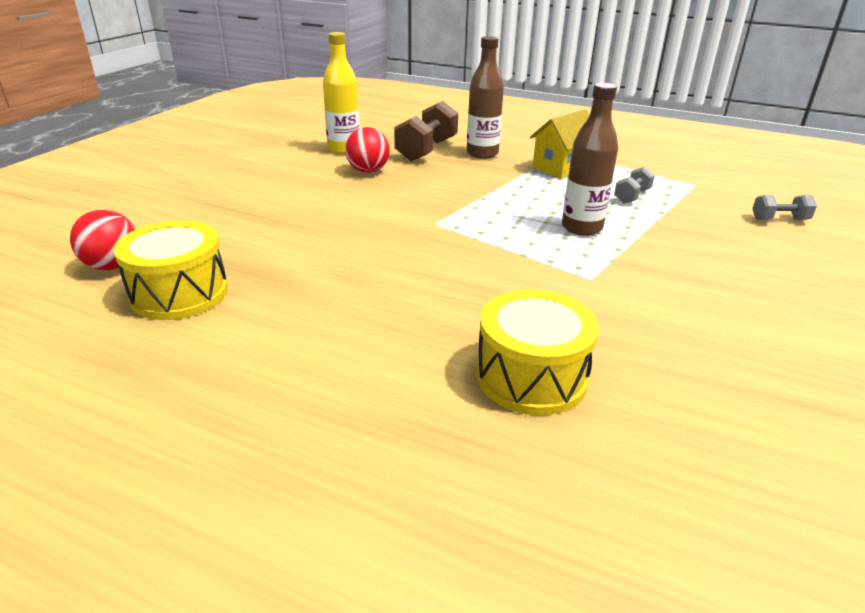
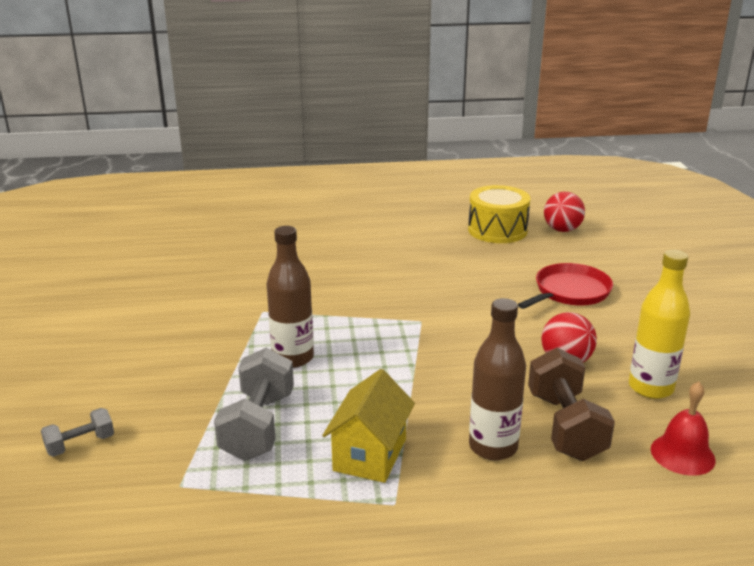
camera: 150 degrees right, 5 degrees down
(266, 206) = (569, 292): none -> red pan
(385, 130) = (682, 454): none -> red bell
(531, 376) = (270, 249): yellow drum -> none
(632, 196) = (258, 426): grey dumbbell -> grey dumbbell, size x1.87

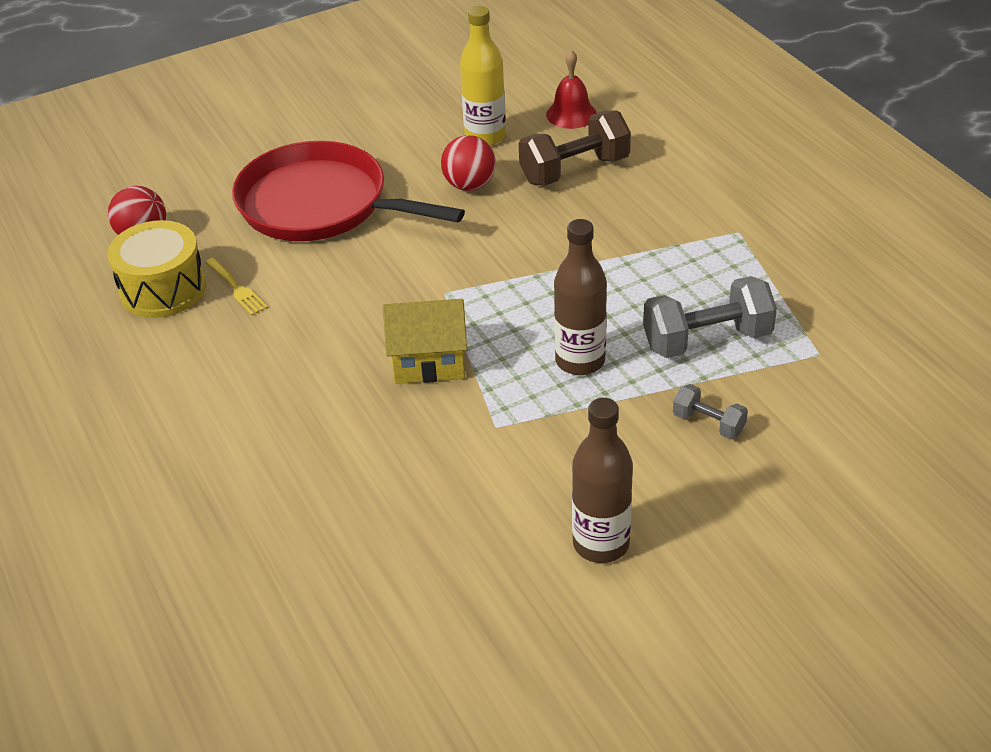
camera: 110 degrees left, 15 degrees up
(80, 444) = (828, 449): grey dumbbell -> grey dumbbell (708, 423)
(370, 455) = (692, 260): yellow house -> yellow house (429, 363)
(481, 251) = (237, 289): none -> yellow fork
(493, 447) = (631, 200): brown bottle -> brown bottle (601, 544)
(569, 292) = (320, 204): red pan -> red pan, size x1.68

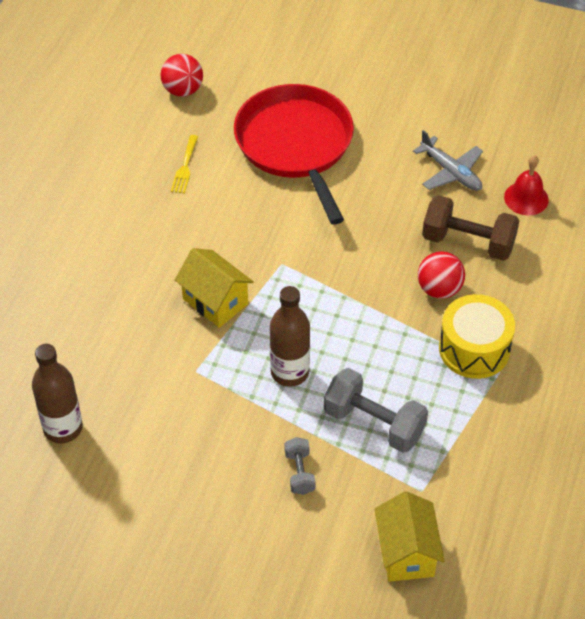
camera: 45 degrees right, 10 degrees up
(163, 289) = (151, 135): yellow drum -> yellow drum (474, 349)
(469, 185) = (393, 201): red ball -> red ball (439, 289)
(485, 136) = (451, 172): yellow bottle -> grey plane
(601, 544) = (153, 484): brown bottle -> brown bottle (63, 428)
(881, 404) = (406, 552): none -> yellow house

